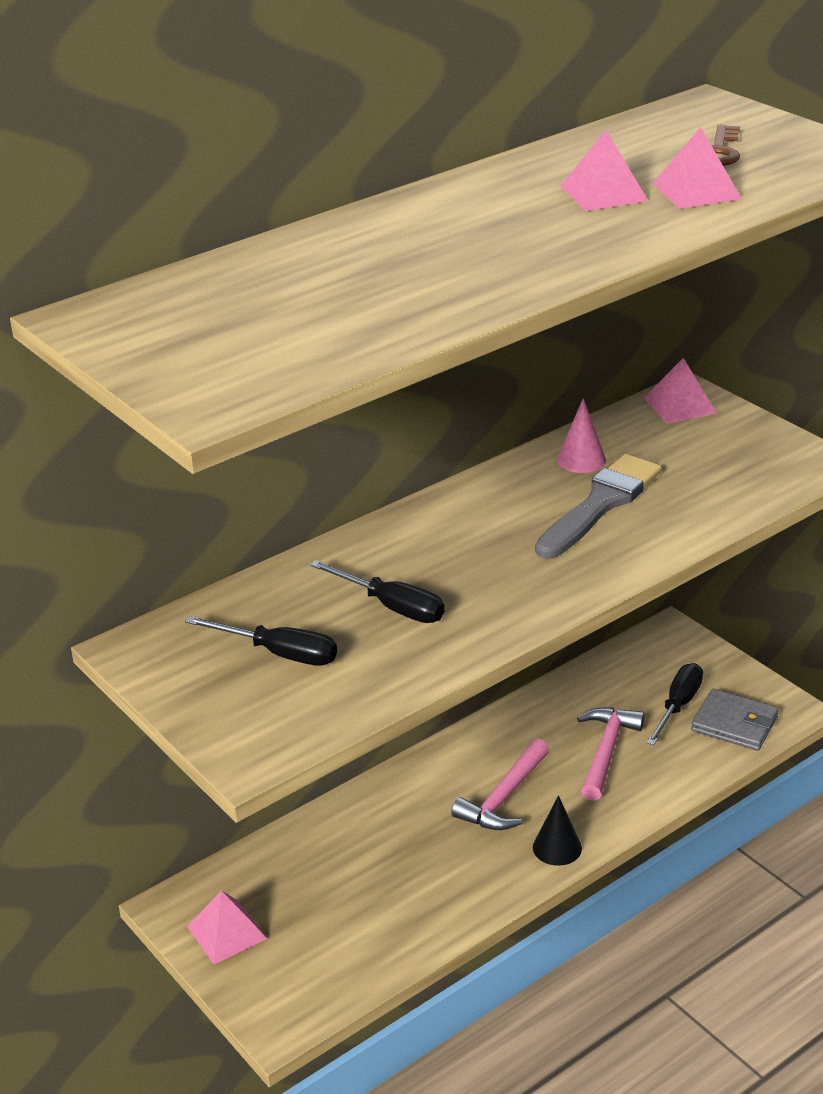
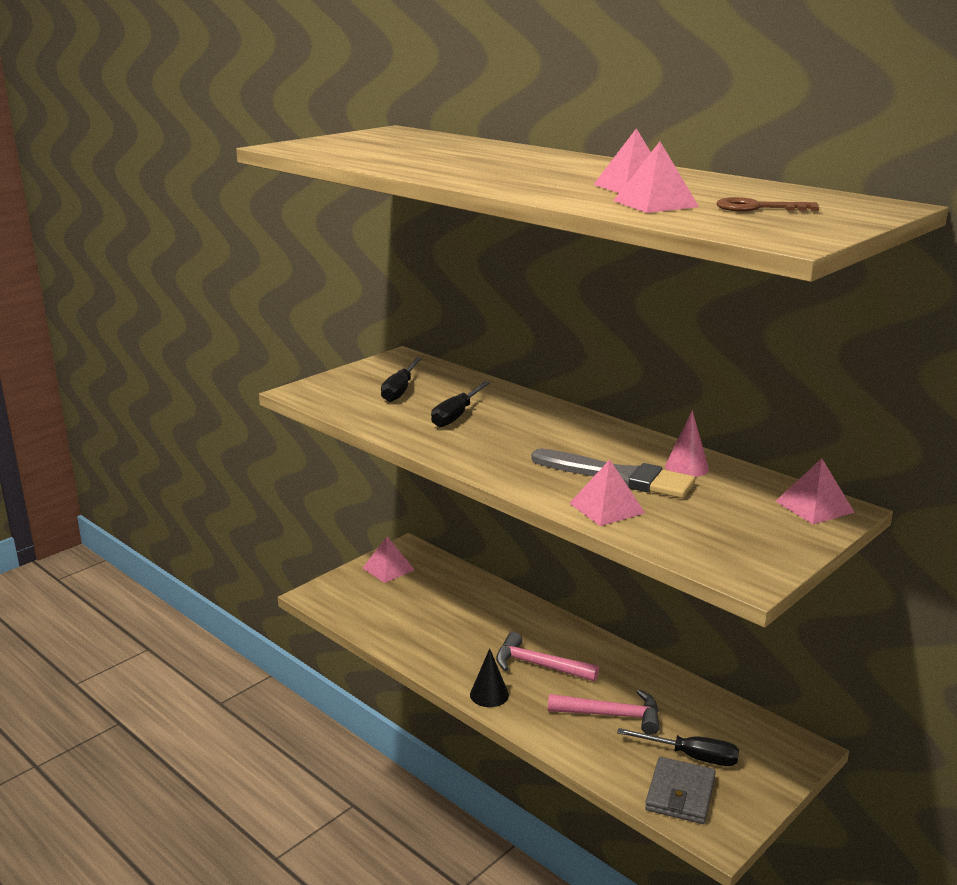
camera: 80 degrees right, 10 degrees down
(677, 521) = (606, 508): none -> pink pyramid

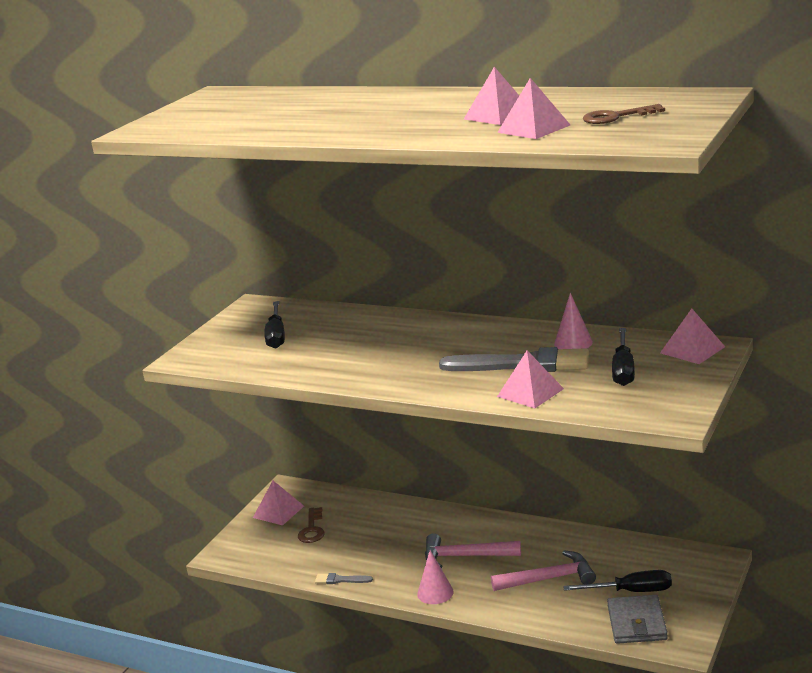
camera: 15 degrees left, 0 degrees up
(406, 653) = (340, 580): none -> grey brush
(409, 595) = (312, 529): none -> brown key
(456, 415) = (346, 346): black screwdriver -> black screwdriver (623, 370)
(489, 694) = (435, 593): black cone -> pink cone

